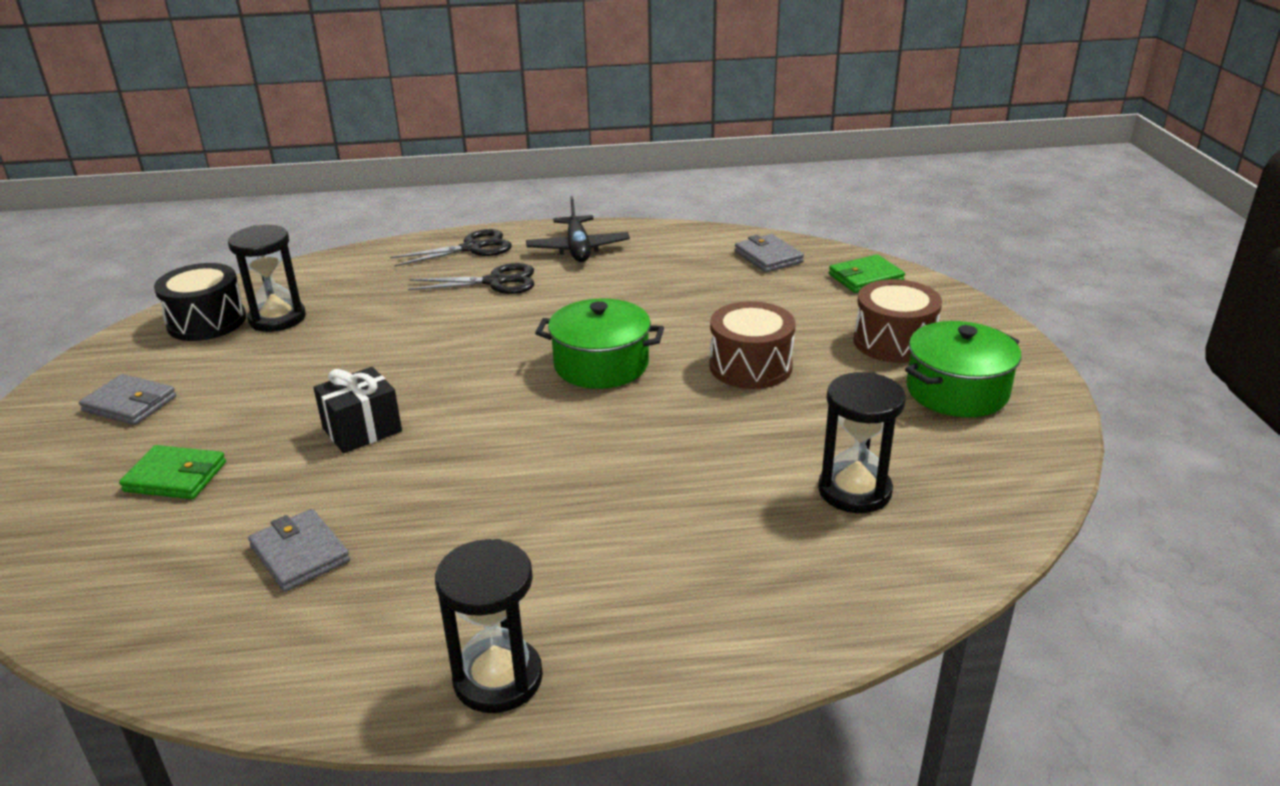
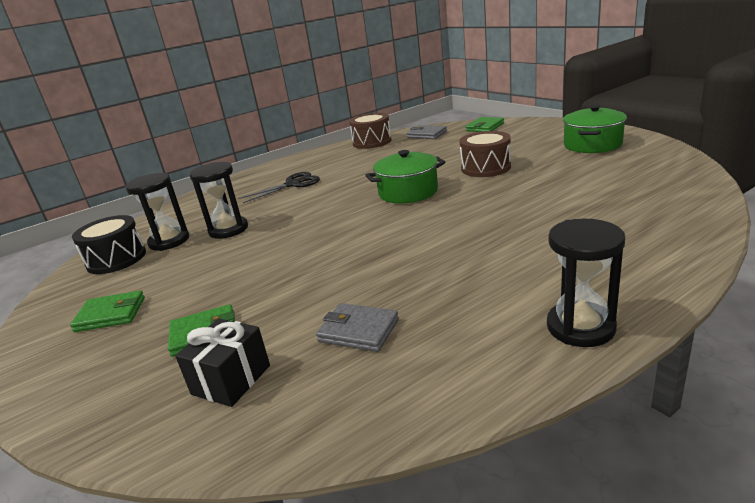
camera: 25 degrees left, 5 degrees down
(130, 404) = (111, 314): grey wallet -> green wallet
(362, 430) = (307, 264): black gift -> black gift (231, 380)
(472, 248) = (257, 177): black scissors -> none
(578, 249) = (321, 160): black plane -> none
(854, 491) = (613, 187): black hourglass -> black hourglass (228, 230)
(894, 342) = (536, 140): brown drum -> brown drum (372, 142)

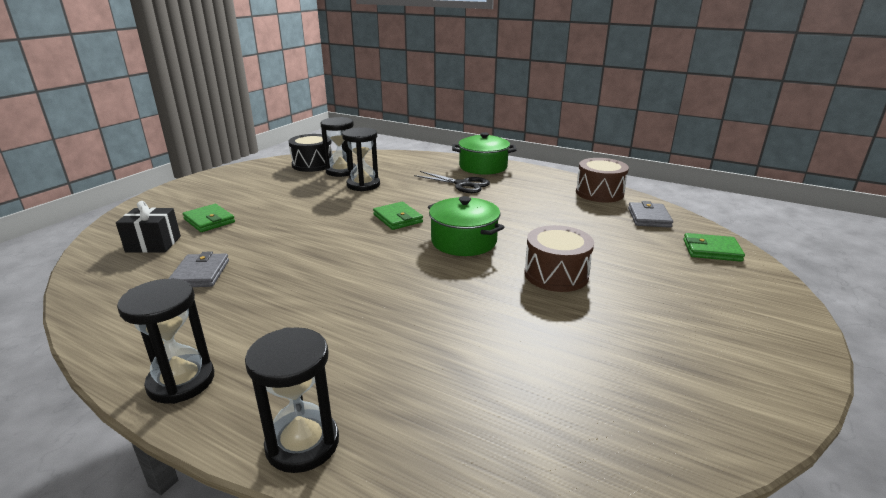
camera: 60 degrees right, 0 degrees up
(111, 314) = (238, 186): green wallet -> green wallet (398, 218)
(592, 145) = (704, 350): green pot -> green pot (483, 167)
(673, 264) = (302, 443): none -> black hourglass

